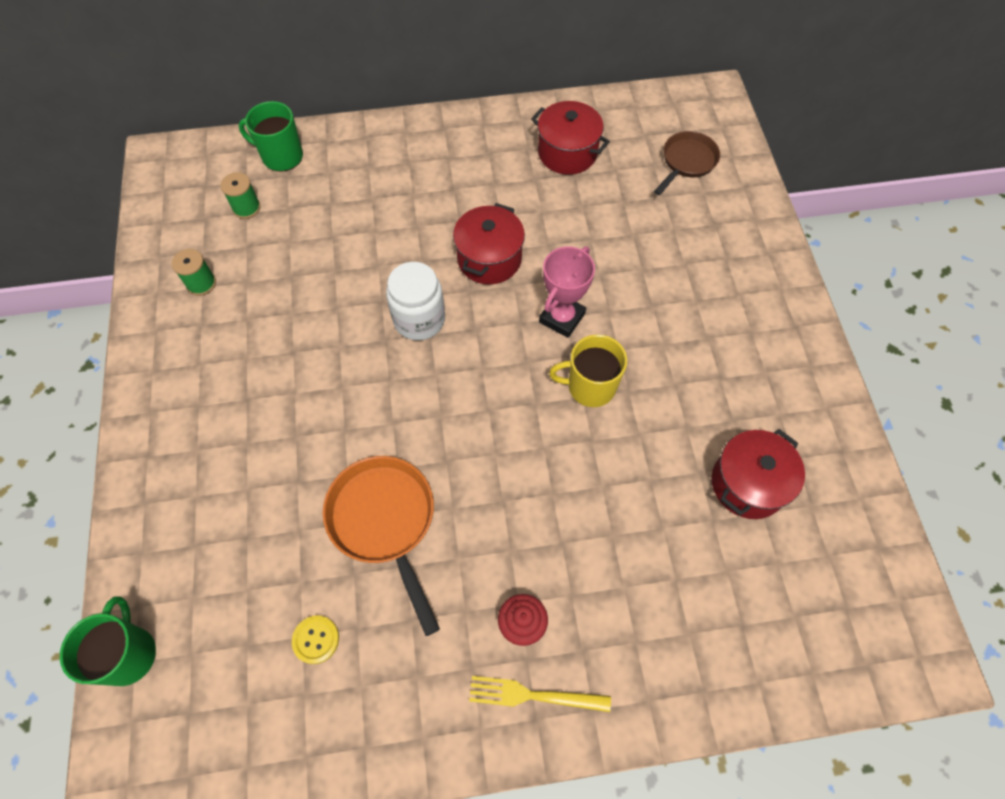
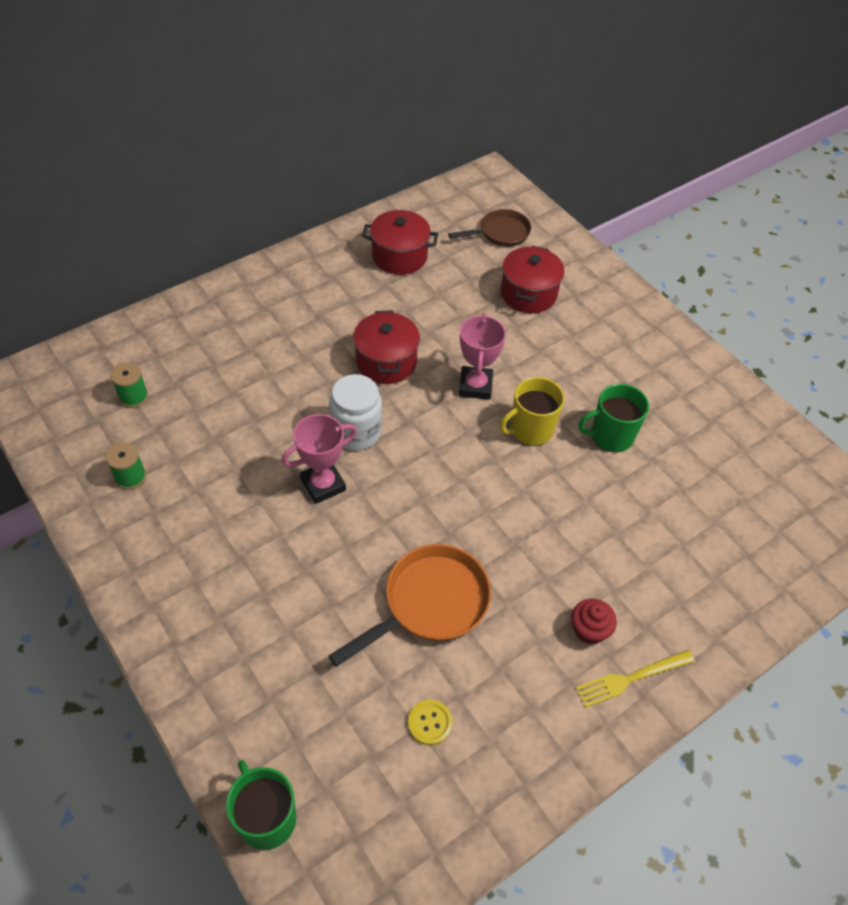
camera: 30 degrees left, 10 degrees down
(281, 156) = (140, 341): green mug -> green mug (610, 436)
(358, 360) = (323, 484): none -> pink trophy
(385, 522) = (429, 603): orange pan -> orange pan turned 105 degrees clockwise
(686, 162) = (500, 233): brown pan -> brown pan turned 60 degrees clockwise
(748, 484) = (690, 453): red pot -> red pot (528, 294)

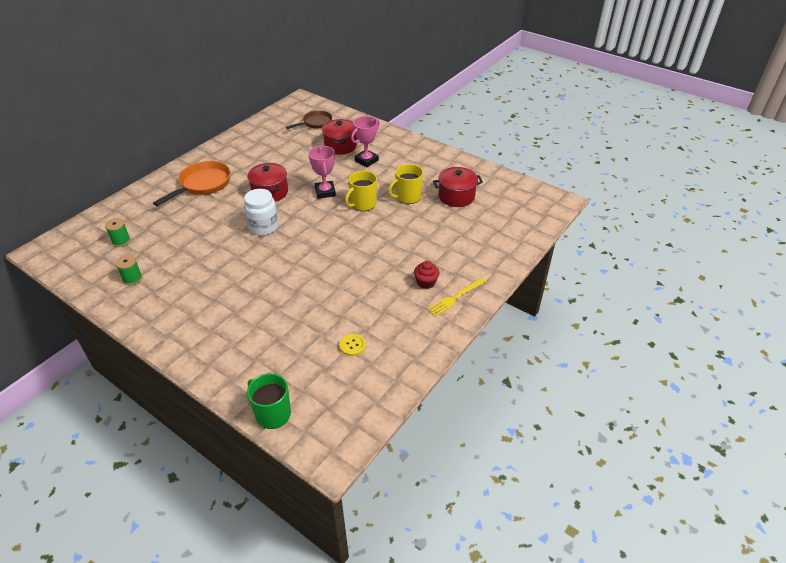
camera: 15 degrees left, 10 degrees down
(323, 484) = (252, 255): pink trophy -> pink trophy (366, 160)
(399, 256) = (261, 144): red pot -> red pot (456, 196)
(429, 603) = (333, 293): orange pan -> orange pan (202, 184)
(610, 436) = (407, 197): green mug -> yellow mug

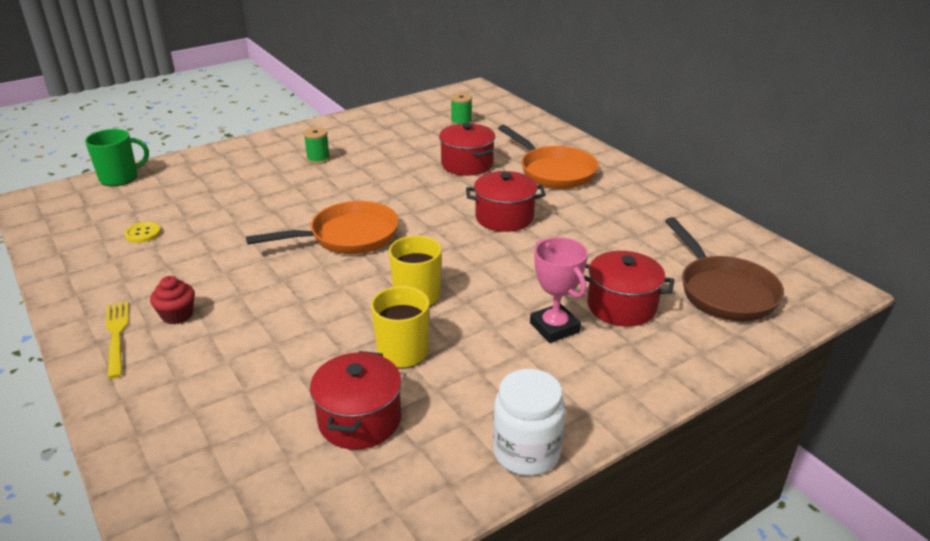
camera: 110 degrees right, 10 degrees down
(132, 278) = (389, 126): green spool -> green spool (318, 159)
(200, 221) = (467, 164): none -> red pot
(263, 227) = (422, 204): white jar -> white jar (526, 452)
(315, 123) = (723, 291): brown pan -> brown pan, size x1.53
(316, 245) = (347, 237): none -> orange pan
(325, 192) = (475, 265): pink trophy -> none

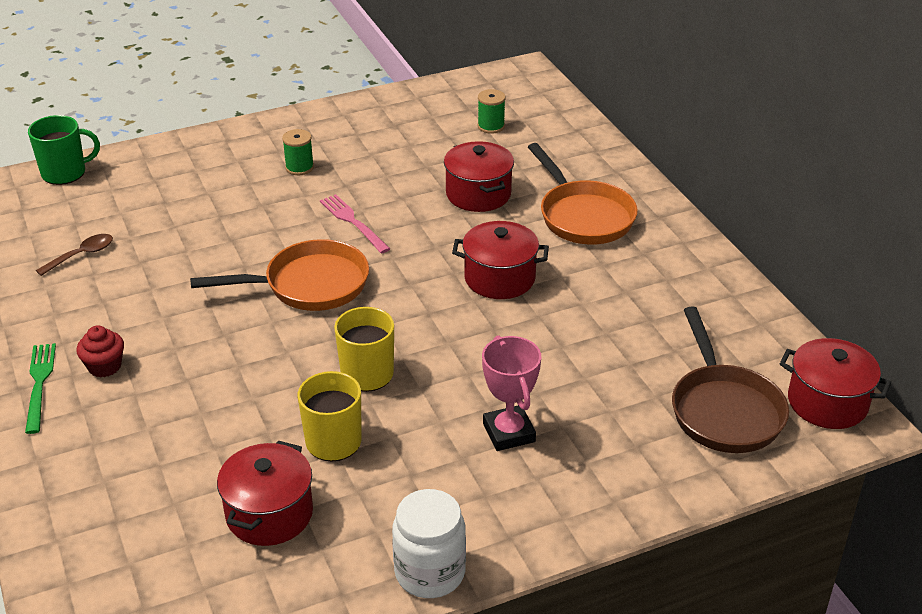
camera: 10 degrees right, 5 degrees up
(117, 335) = (39, 384): yellow fork -> green fork
(143, 233) = (81, 255): yellow button -> brown spoon
(372, 190) = (353, 222): none -> pink fork
(621, 306) = (595, 415): red pot -> red pot (827, 402)

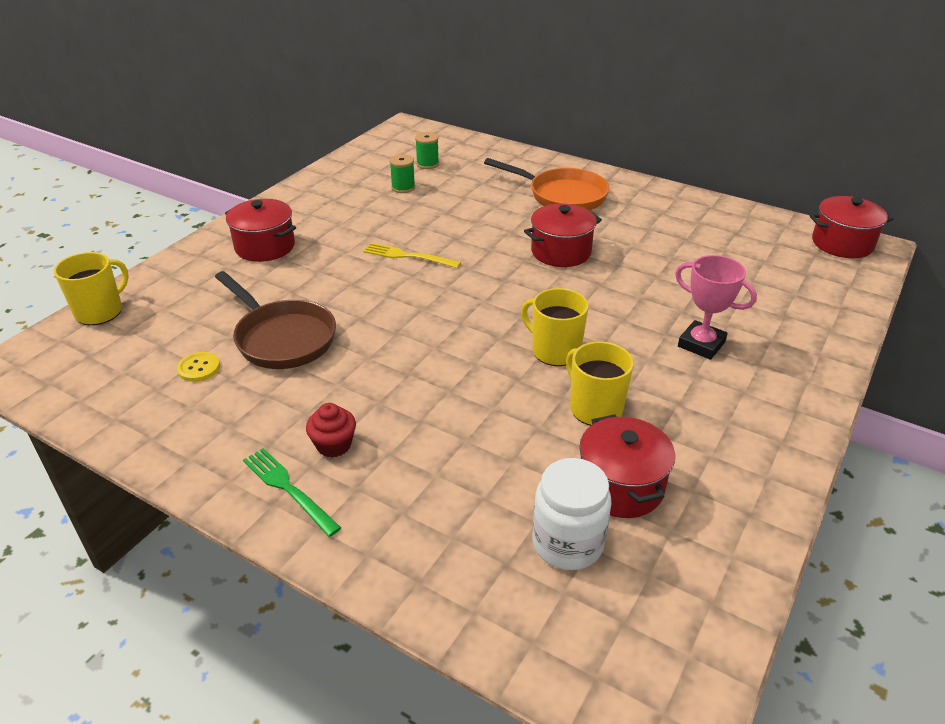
camera: 35 degrees left, 0 degrees up
(65, 173) = (100, 311): green mug -> yellow mug
(81, 255) = (199, 368): brown spoon -> yellow button
(299, 167) = (316, 235): green spool -> green spool (403, 187)
(309, 285) = (430, 310): orange pan -> none
(353, 222) = (408, 256): pink fork -> yellow fork
(430, 572) = (783, 463): white jar -> white jar (567, 543)
(478, 194) = (475, 207): red pot -> red pot (265, 247)
(724, 410) = (799, 272): brown pan -> brown pan (282, 338)

